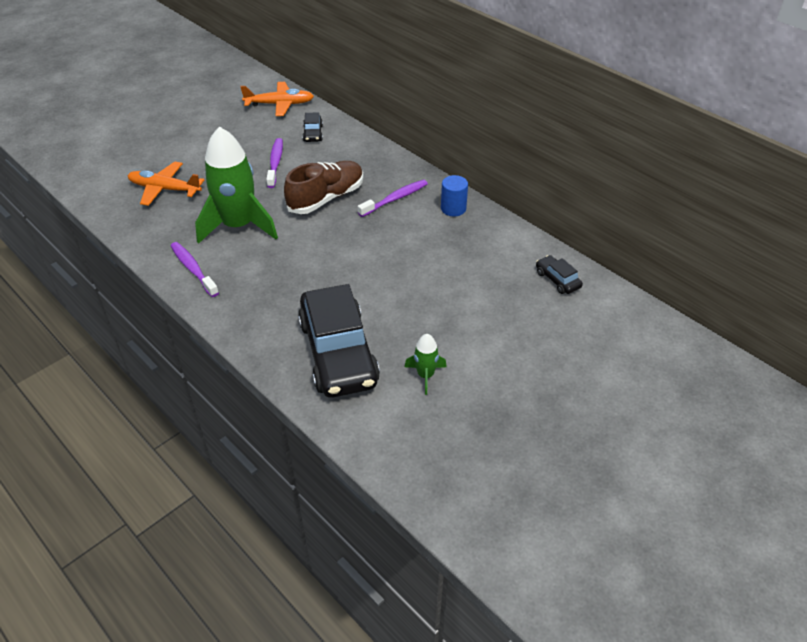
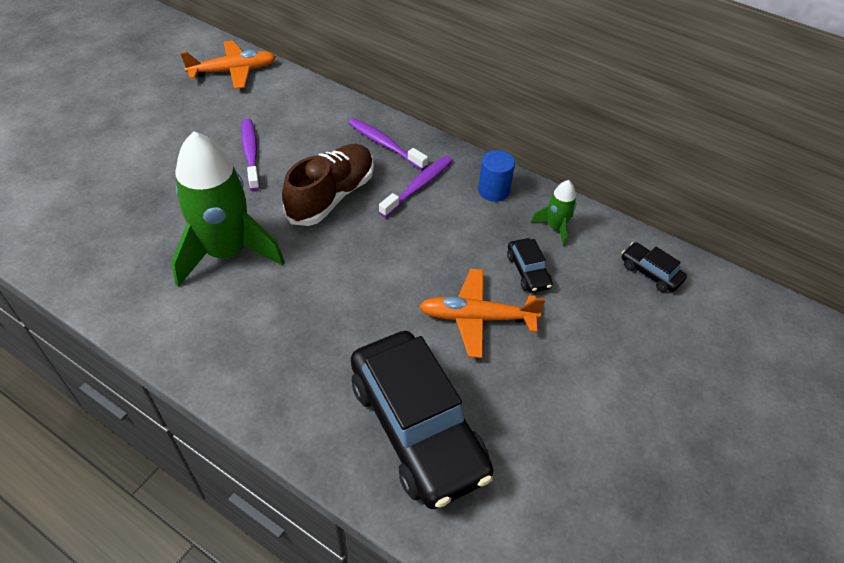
camera: 15 degrees left, 5 degrees up
(165, 189) = (111, 210): orange plane -> orange plane (477, 318)
(193, 269) = (181, 328): purple toothbrush -> purple toothbrush (384, 144)
(313, 133) = (287, 107): black car -> black car (528, 271)
(425, 375) = (541, 442): green rocket -> green rocket (555, 228)

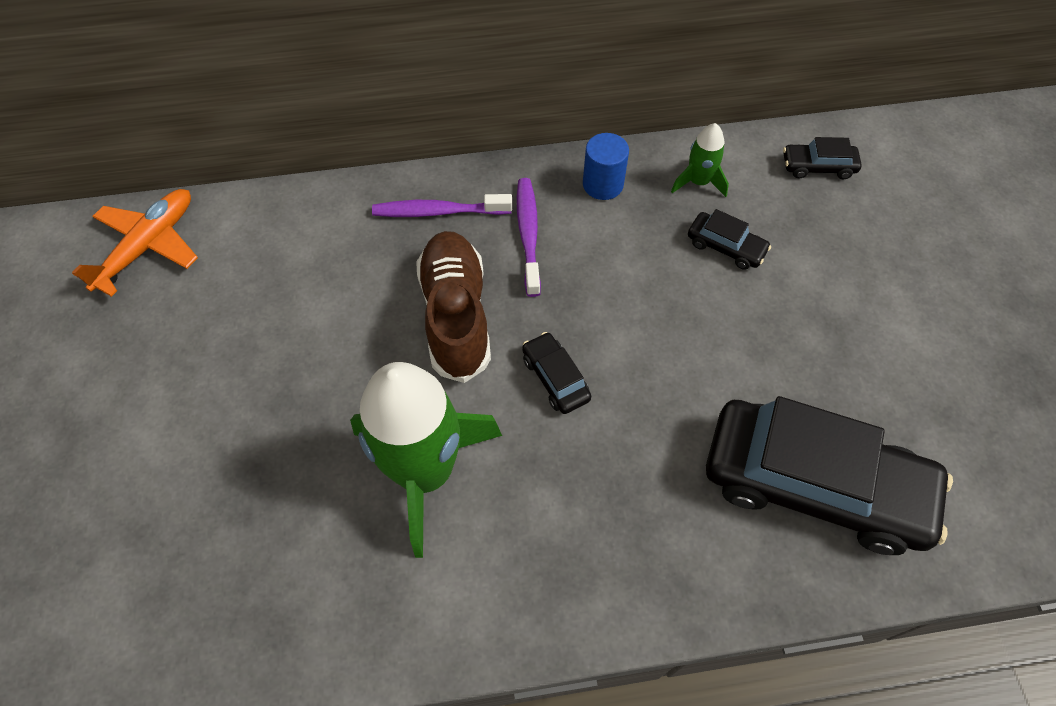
camera: 40 degrees left, 10 degrees up
(251, 153) = (304, 335): purple toothbrush -> none
(343, 261) = (555, 378): none -> black car
(477, 318) = (739, 331): orange plane -> none

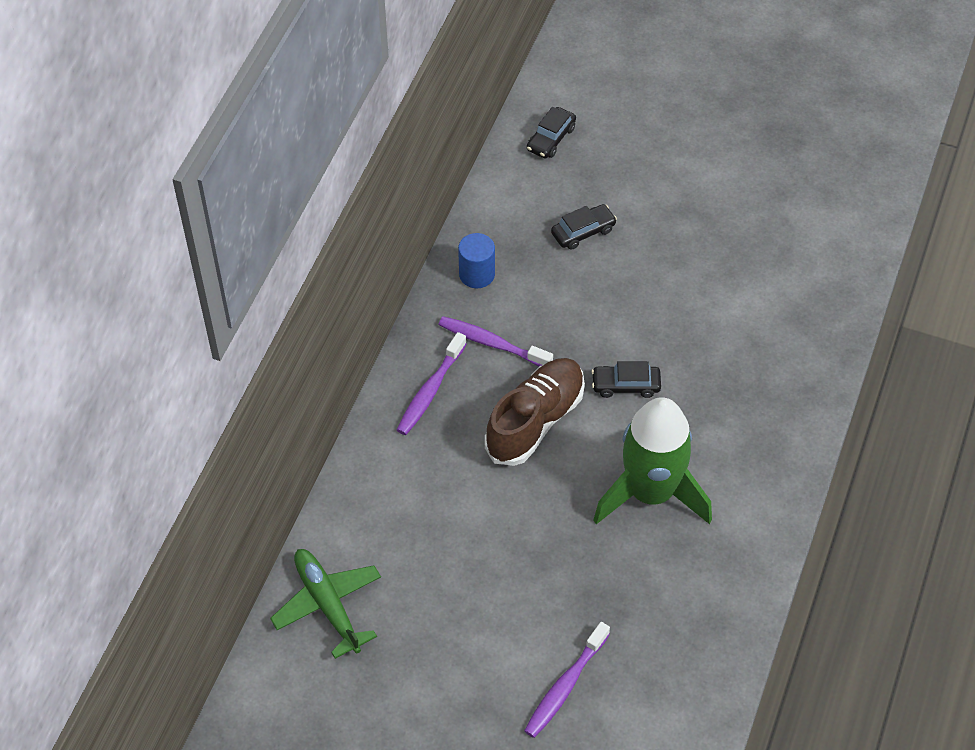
camera: 60 degrees left, 5 degrees down
(124, 502) = (565, 686): none -> purple toothbrush
(147, 246) = (328, 605): orange plane -> green plane
(456, 315) = (535, 421): brown shoe -> brown shoe turned 105 degrees clockwise
(698, 182) = (515, 215): green rocket -> none
(813, 485) = (785, 287): black car -> none

